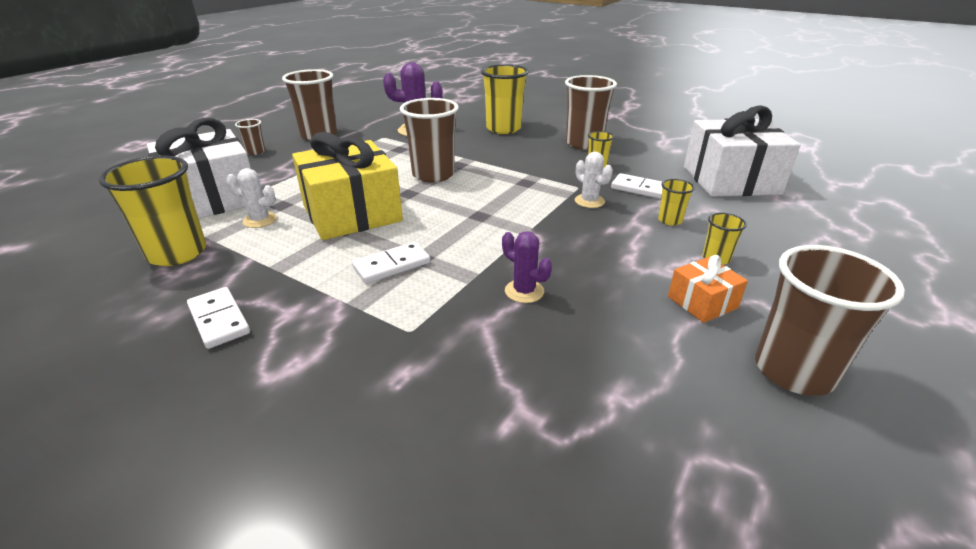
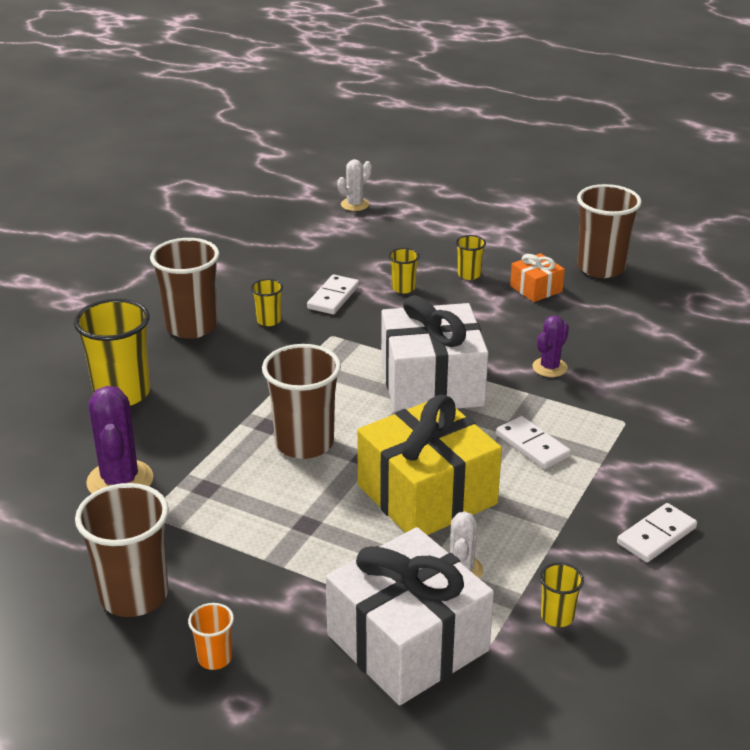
camera: 95 degrees left, 0 degrees up
(177, 253) = (557, 616): yellow cup -> yellow cup, size x0.48
(255, 152) = (215, 658): brown cup -> orange cup
(589, 201) = (368, 329): white cactus -> white cactus (355, 204)
(730, 180) = (305, 245): white gift -> white gift (431, 384)

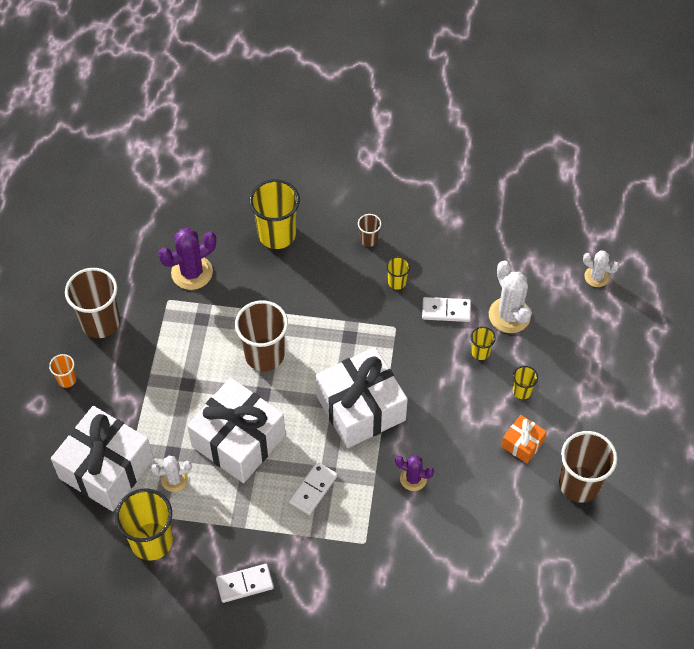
camera: 70 degrees right, 25 degrees up
(191, 326) = (369, 239): brown cup -> brown cup, size x0.48
(367, 261) = (509, 315): none -> white cactus
(427, 494) = (238, 440): yellow gift -> white gift
(557, 616) = (151, 541): yellow cup -> yellow cup, size x2.09
(656, 535) = (244, 584): white domino -> white domino turned 45 degrees counterclockwise

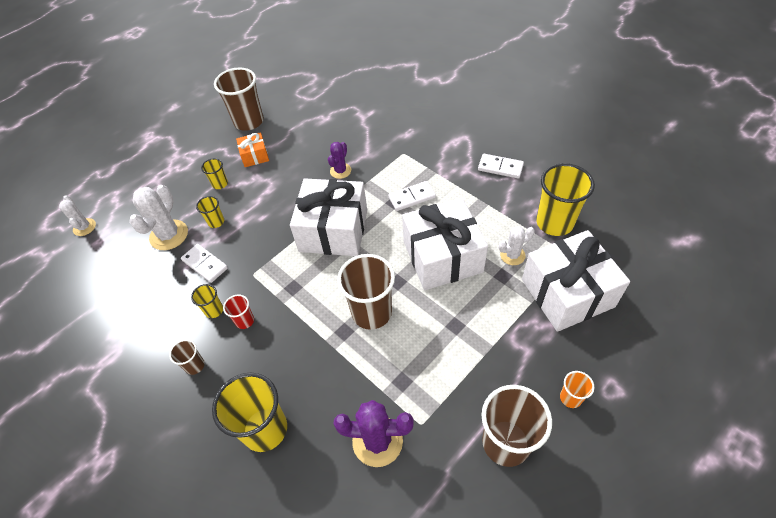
camera: 140 degrees left, 5 degrees down
(174, 479) = (512, 255): white cactus -> white cactus turned 45 degrees counterclockwise
(363, 289) = (244, 321): none -> red cup
(413, 479) = (340, 171): purple cactus -> purple cactus turned 60 degrees clockwise

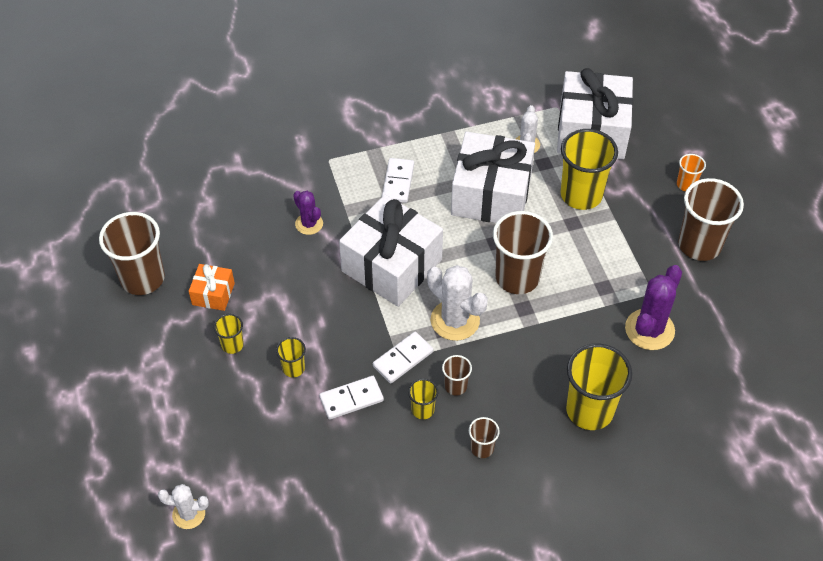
camera: 65 degrees left, 0 degrees up
(169, 235) = (277, 422): white cactus -> white cactus (455, 320)
(244, 321) = (455, 386): red cup -> brown cup
(500, 167) = (415, 96): white domino -> white domino (403, 359)
(554, 223) = (512, 96): yellow cup -> yellow cup (581, 195)

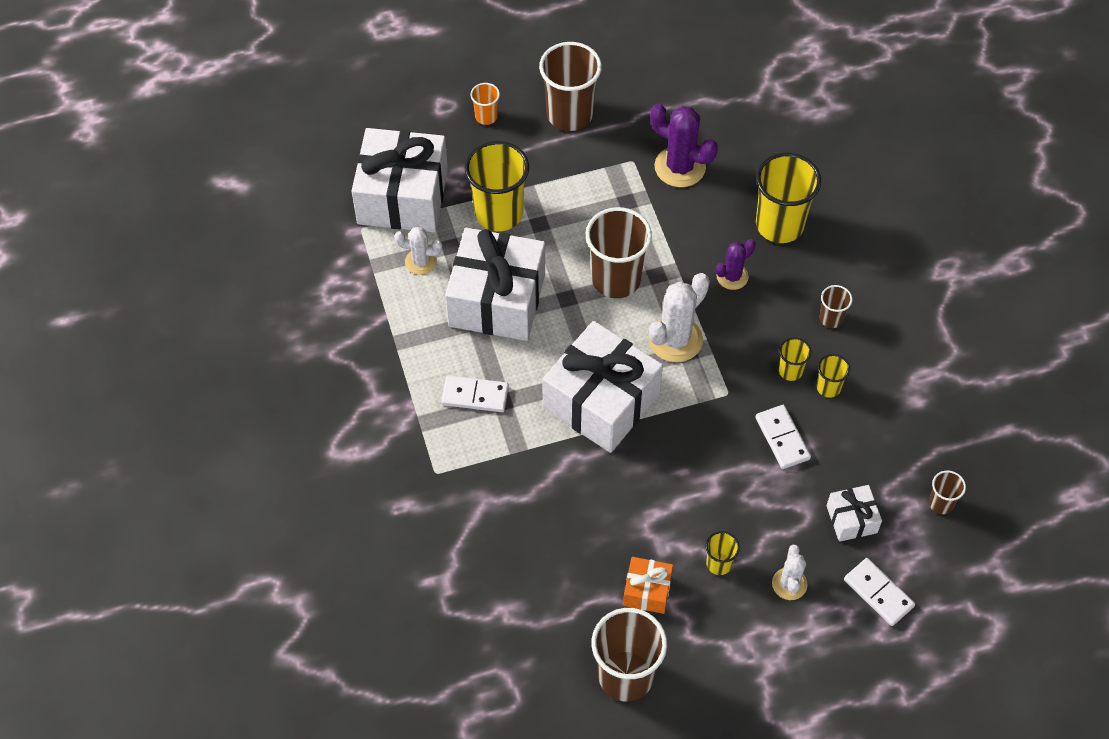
camera: 90 degrees left, 5 degrees up
(189, 514) = (936, 590): white cactus -> white cactus (789, 584)
(266, 449) = (851, 519): none -> white gift
(293, 368) = (747, 497): yellow cup -> yellow cup (828, 387)
(309, 224) = (539, 490): purple cactus -> purple cactus (732, 276)
(403, 359) = (728, 389): white domino -> white domino (878, 593)
(455, 386) = (759, 340): brown cup -> brown cup (941, 503)

